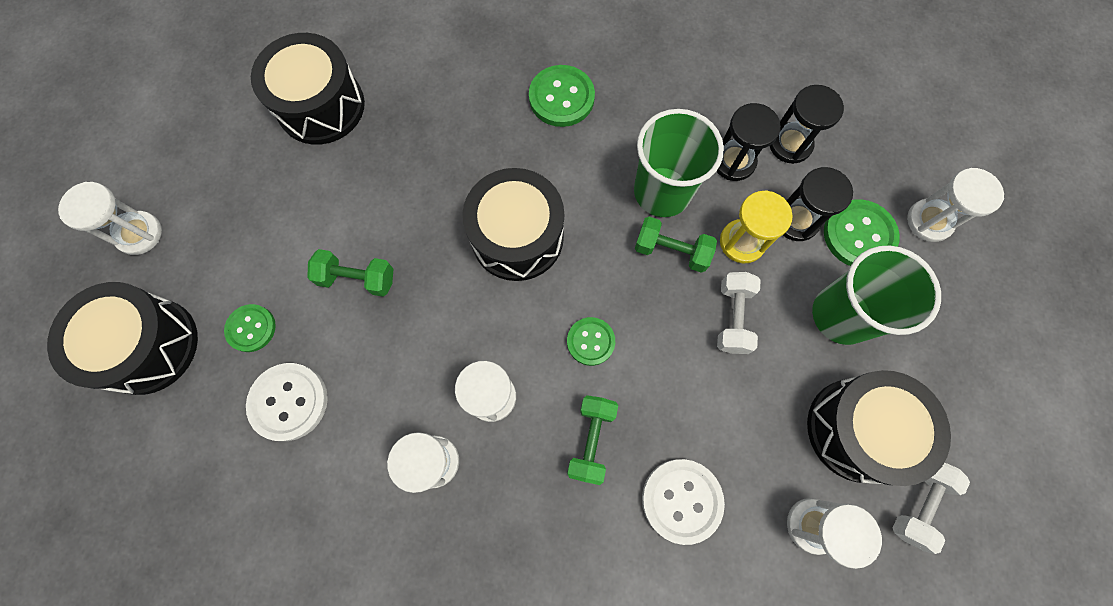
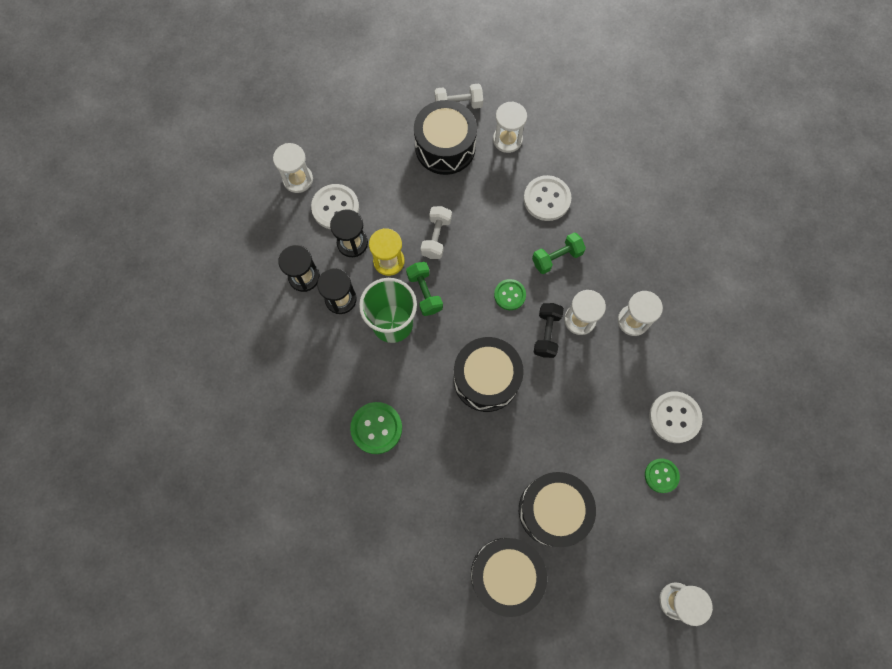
camera: 130 degrees left, 0 degrees up
(148, 345) = (721, 523): black drum -> black drum (553, 510)
(357, 278) = (585, 444): green dumbbell -> none
(509, 343) = (546, 333): none -> black dumbbell
(732, 317) = (436, 237): white dumbbell -> white dumbbell turned 45 degrees counterclockwise
(841, 315) = (390, 189): green cup -> none
(859, 235) = (335, 207): green button -> white button

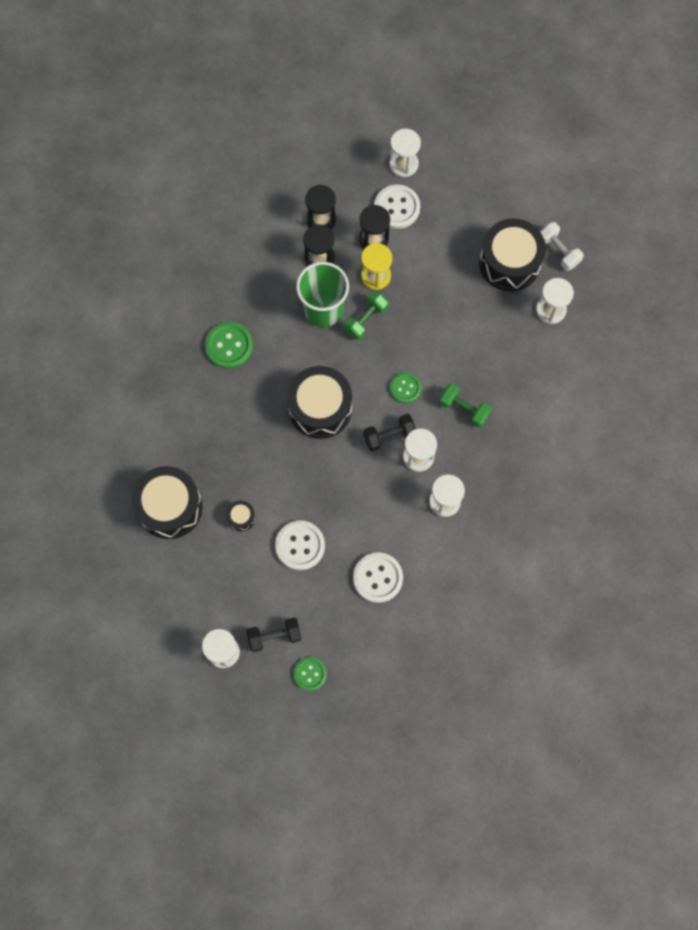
camera: 60 degrees right, 0 degrees up
(436, 237) = (420, 302): white dumbbell -> none
(547, 199) = (514, 372): white button -> white button (300, 545)
(553, 510) = (241, 517): black drum -> black drum, size x0.43
(661, 475) = (320, 591): green button -> green button (310, 674)
(684, 543) = (274, 636): none -> black dumbbell

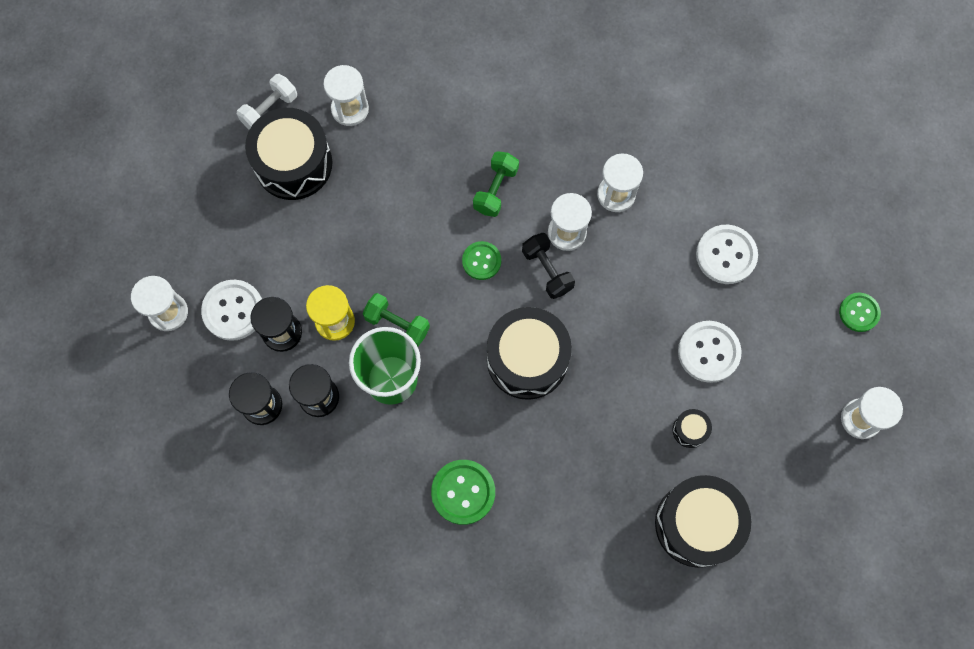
camera: 100 degrees left, 0 degrees up
(274, 636) = (826, 362): black dumbbell -> none

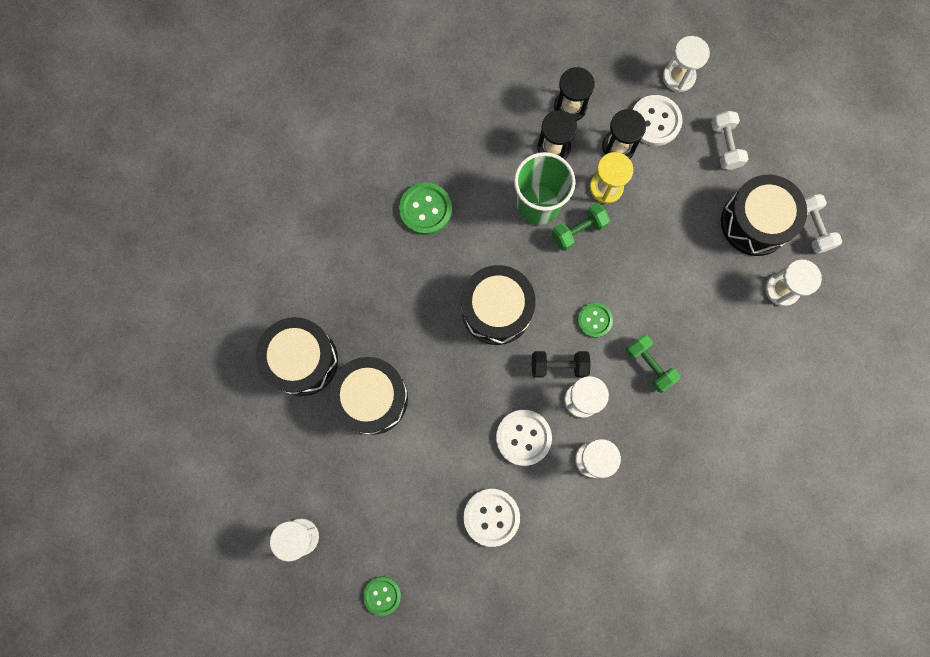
camera: 120 degrees right, 5 degrees up
(224, 229) = (725, 145): none -> white dumbbell
(690, 430) = (372, 398): black drum -> black drum, size x2.34
(708, 352) = (422, 451): white button -> white button (523, 437)

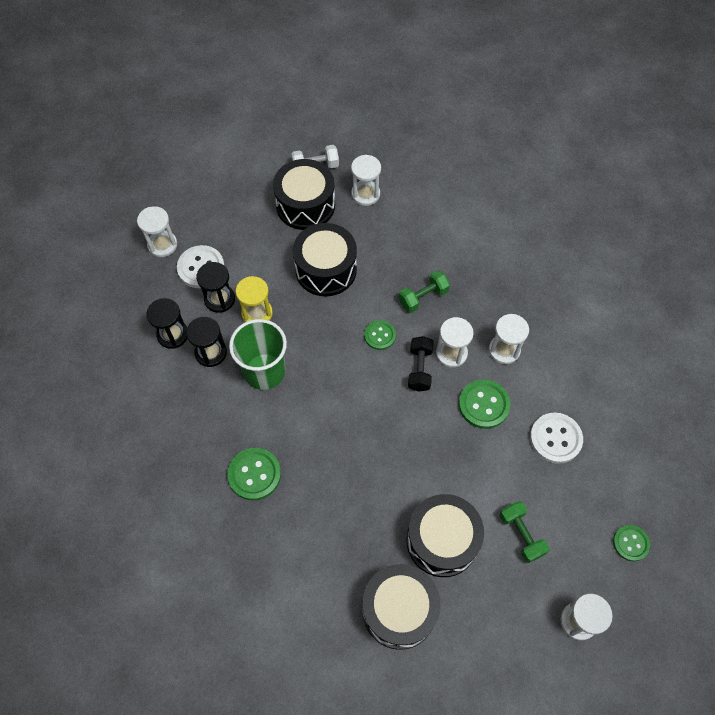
camera: 85 degrees left, 15 degrees down
(496, 310) = (363, 417): black drum -> black drum (326, 269)
(523, 437) = (484, 405): white button -> green button
(578, 230) = (295, 340): green dumbbell -> green dumbbell (521, 535)
(725, 145) = (233, 218): white dumbbell -> none

